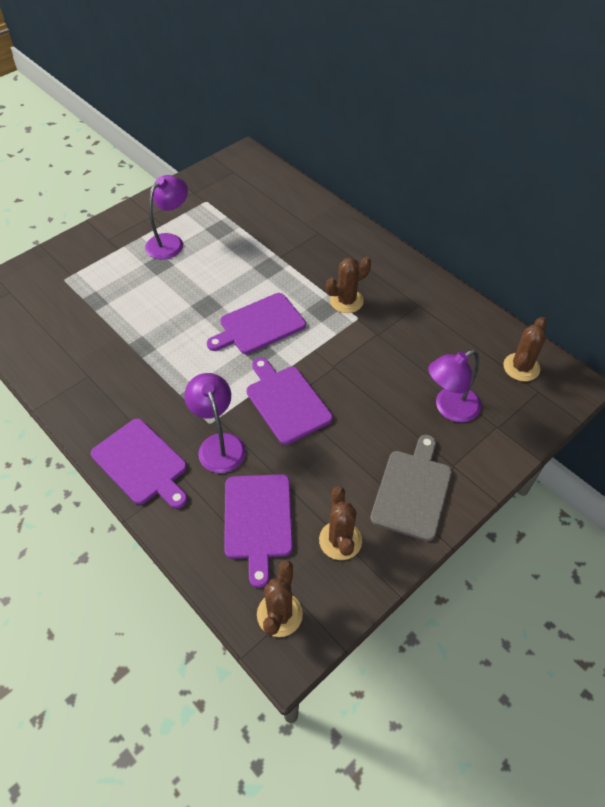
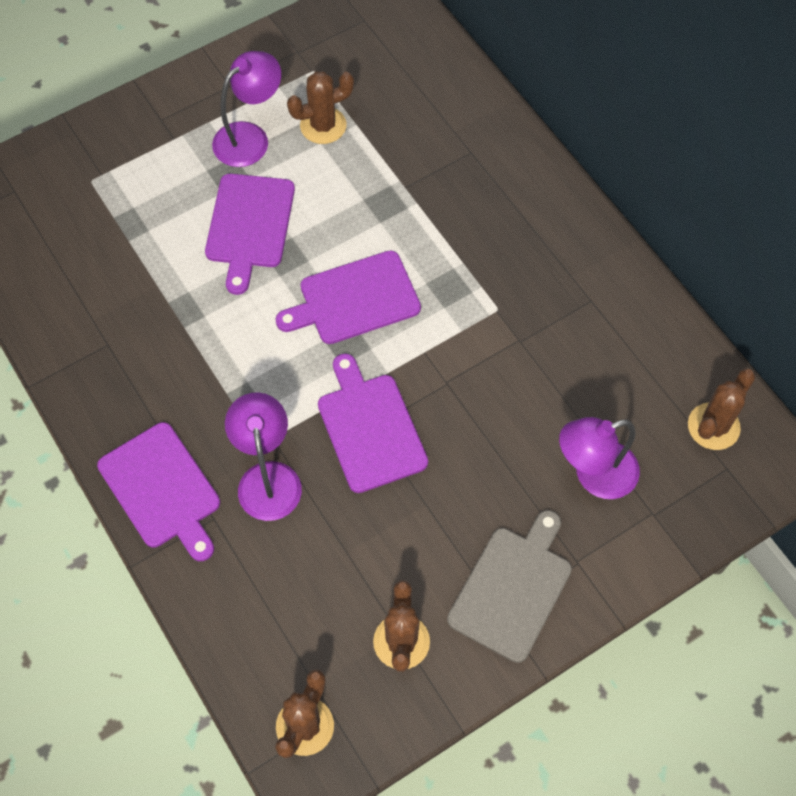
camera: 10 degrees right, 10 degrees up
(258, 520) = (300, 596): purple cutting board -> purple cutting board (249, 225)
(346, 301) = (487, 278): brown cactus -> brown cactus (323, 125)

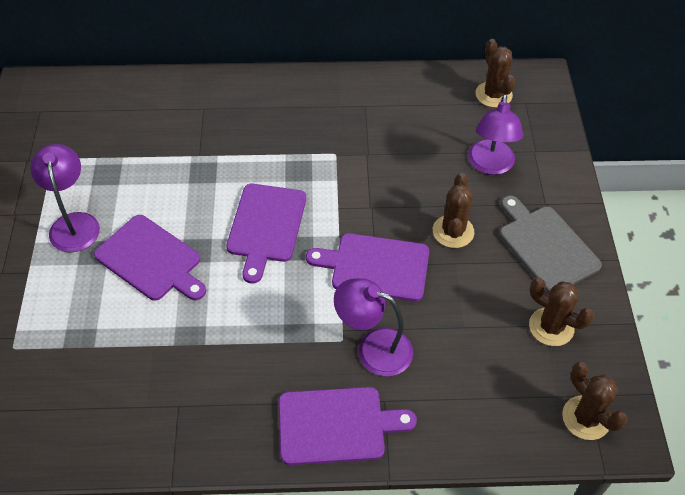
camera: 60 degrees left, 10 degrees down
(323, 125) = (106, 176): brown cactus -> brown cactus (453, 231)

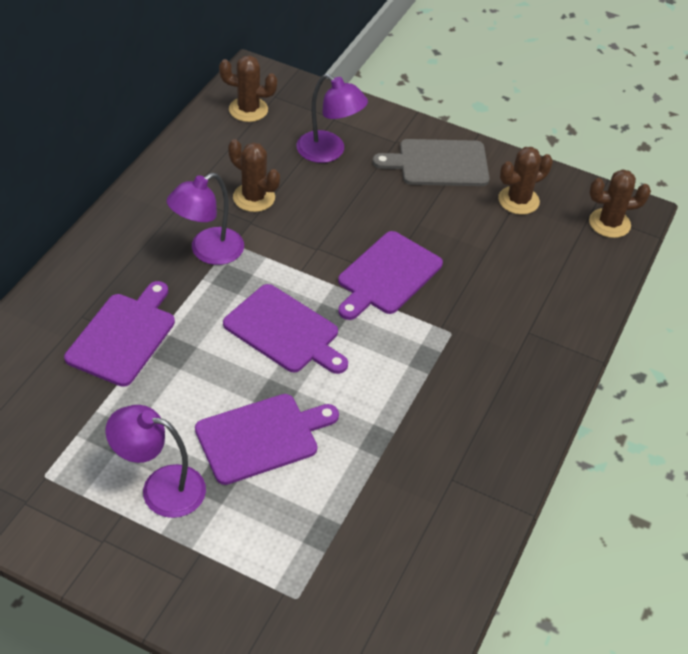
camera: 65 degrees left, 5 degrees down
(336, 425) = (535, 373): purple cutting board -> purple cutting board (123, 336)
(373, 348) = (472, 316): purple lamp -> purple lamp (208, 252)
(453, 231) = (384, 209): brown cactus -> brown cactus (254, 197)

